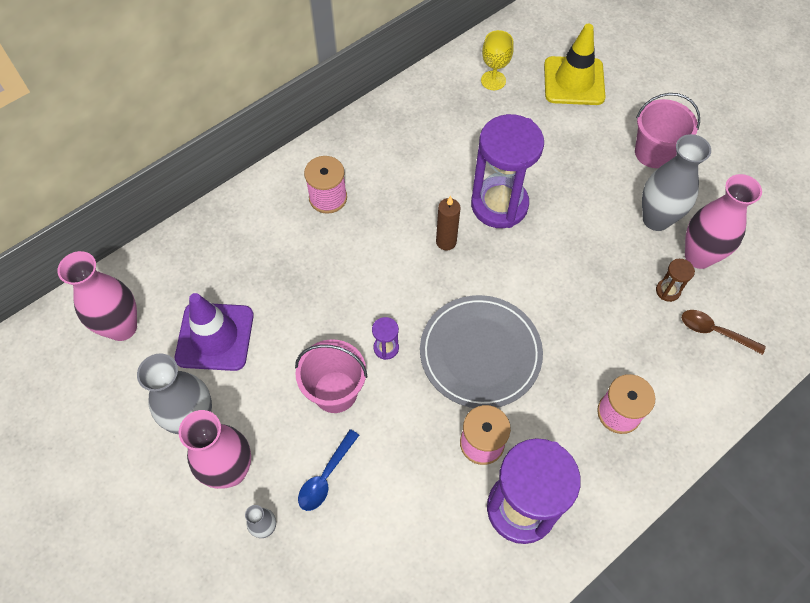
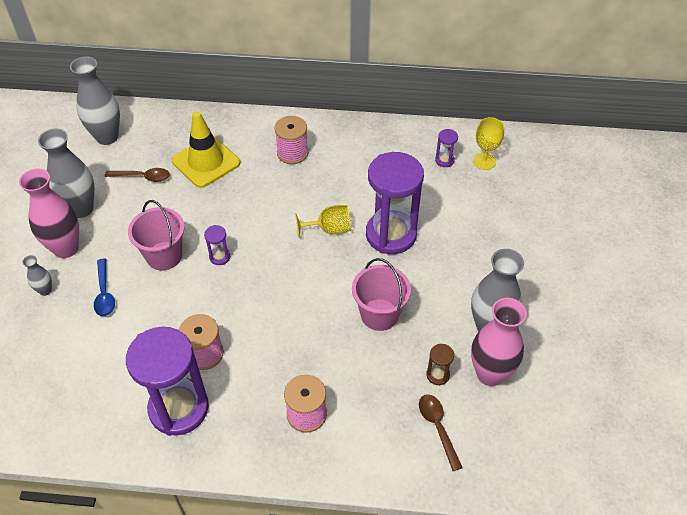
camera: 45 degrees right, 10 degrees down
(122, 327) = (107, 137): pink vase -> grey vase
(215, 336) = (142, 177): purple traffic cone -> brown spoon
(326, 476) = (104, 293): blue spoon -> blue spoon turned 90 degrees counterclockwise
(446, 242) = (329, 229): brown candle -> yellow goblet
(462, 104) = (444, 160): none -> purple hourglass
(480, 353) = (268, 306): grey plate -> none
(574, 81) = (543, 200): yellow traffic cone -> yellow traffic cone (206, 162)
(653, 152) = (544, 285): pink bucket -> pink bucket (379, 314)

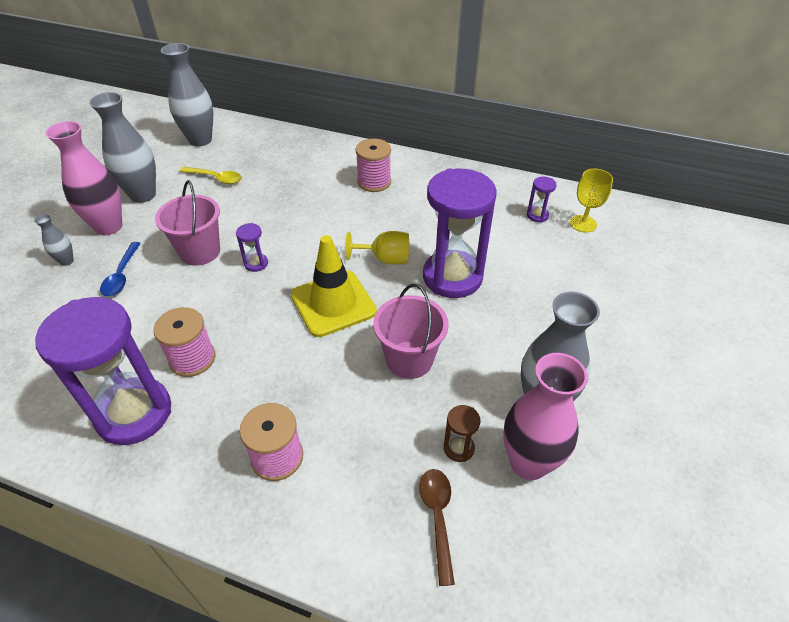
camera: 15 degrees right, 5 degrees down
(142, 177) = (215, 178): brown spoon -> yellow spoon
(206, 162) = (283, 175): yellow traffic cone -> yellow traffic cone (333, 303)

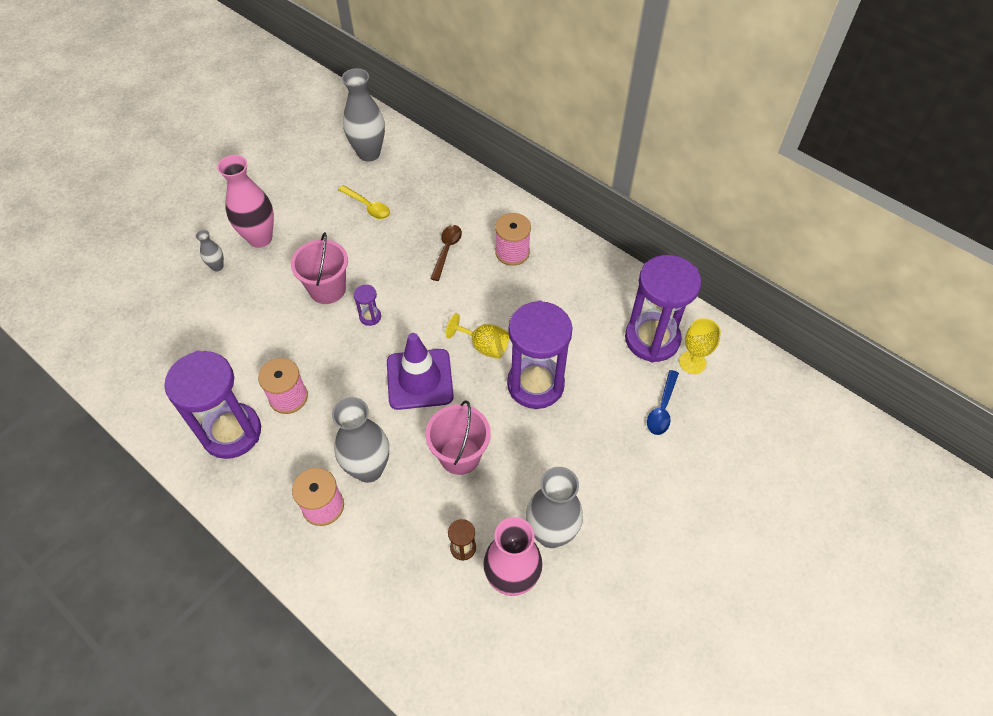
camera: 20 degrees right, 10 degrees up
(122, 275) = (257, 295): blue spoon -> blue spoon (662, 408)
(143, 195) = (298, 209): grey vase -> grey vase (368, 469)
(333, 303) = (419, 379): yellow traffic cone -> purple traffic cone
(438, 518) = (421, 597): brown spoon -> brown spoon (447, 250)
(537, 215) = (652, 339): purple hourglass -> purple hourglass, size x2.48

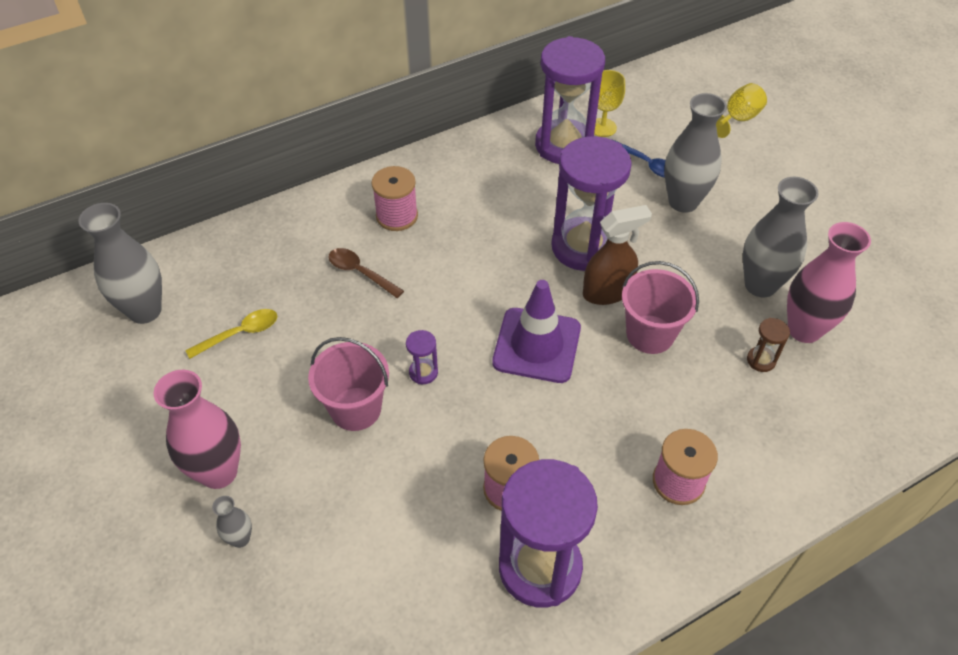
camera: 70 degrees left, 5 degrees down
(368, 469) = (642, 424): grey vase -> grey vase (683, 202)
(484, 346) = (515, 276): yellow goblet -> yellow goblet (737, 119)
(493, 414) = (607, 292): none -> brown spray bottle

